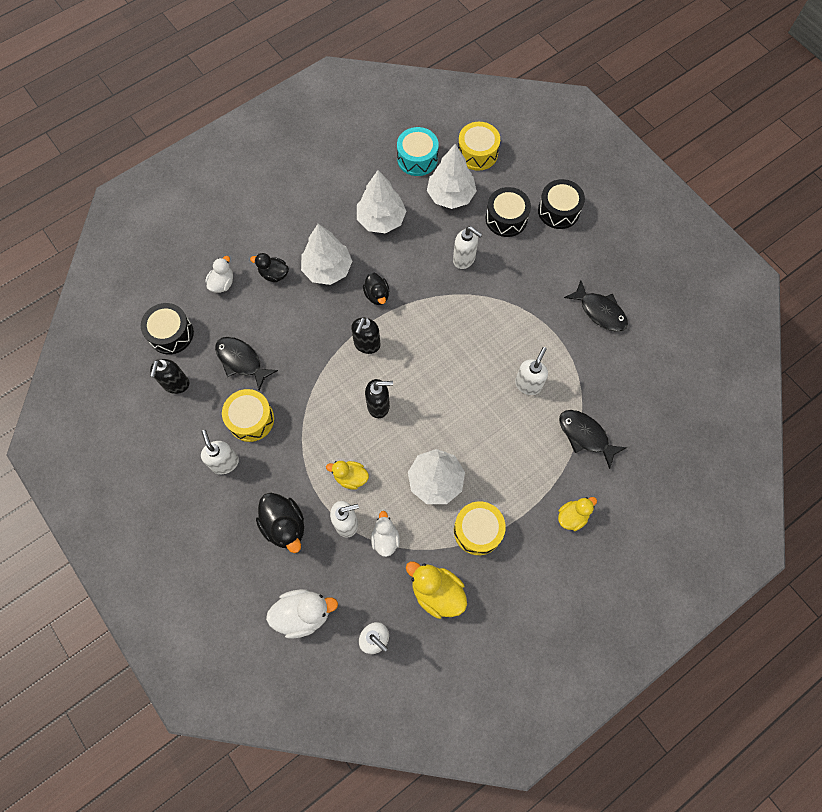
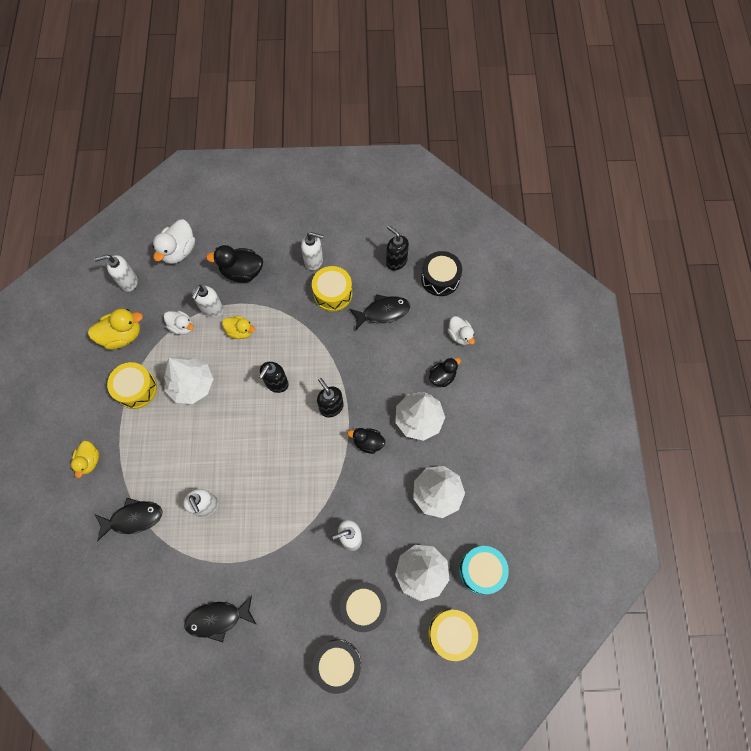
camera: 125 degrees right, 0 degrees up
(350, 477) = (240, 331): yellow duck -> yellow duck turned 60 degrees clockwise

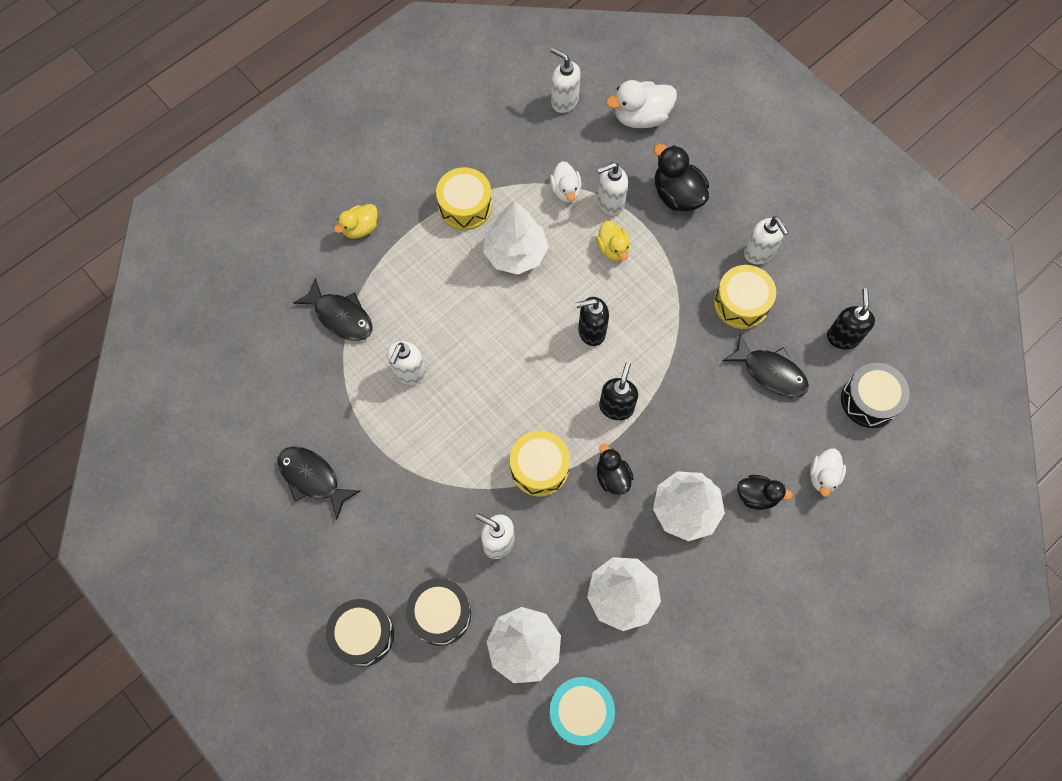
camera: 50 degrees right, 0 degrees up
(122, 335) = (505, 146): yellow duck -> none
(451, 633) = (487, 731): yellow drum -> yellow drum (539, 468)

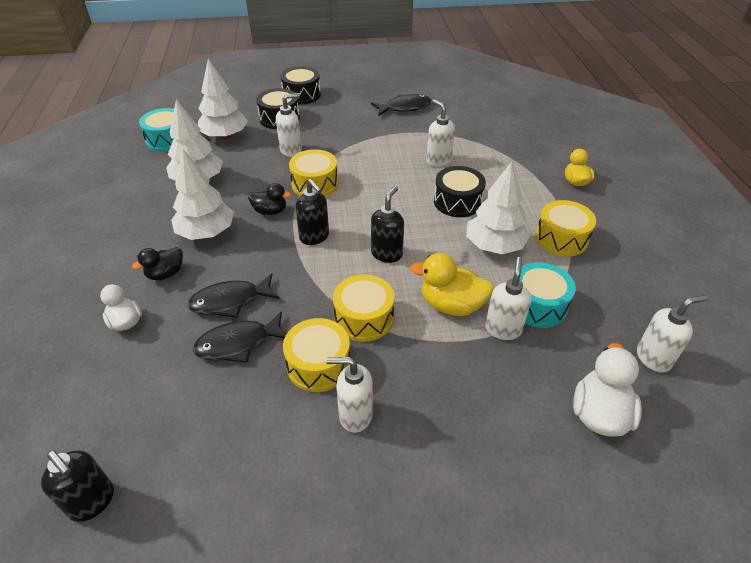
camera: 125 degrees right, 25 degrees down
(341, 316) = (506, 150): black fish -> black fish (230, 301)
(565, 190) = (537, 305): white duck -> turquoise drum
(613, 249) = (451, 305): yellow duck -> yellow duck, size x1.56
(675, 302) = (364, 318): none -> yellow drum
(677, 195) = (476, 387): black duck -> none
(843, 337) = (206, 425): black soap dispenser -> black soap dispenser (92, 502)
(869, 400) = (132, 401): black drum -> black drum (457, 202)

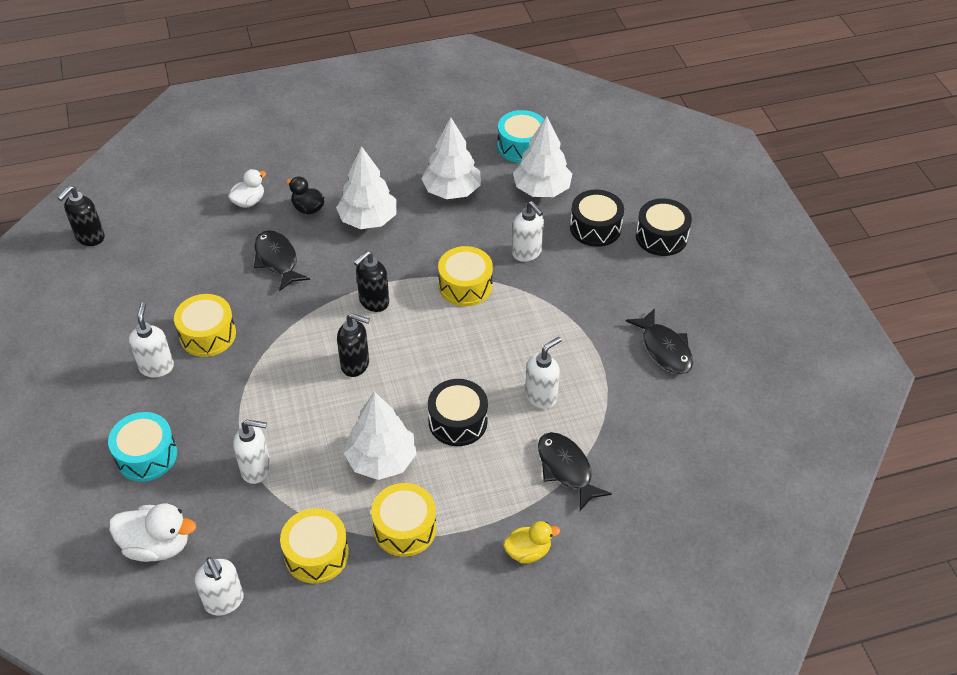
camera: 80 degrees right, 5 degrees up
(238, 344) = (228, 277): black fish -> black fish (566, 469)
(270, 211) = (410, 259): black duck -> none
(364, 318) = (264, 358): yellow drum -> yellow drum (316, 554)
(451, 305) = (286, 425): yellow duck -> none
(537, 305) = (292, 500): turquoise drum -> turquoise drum (146, 455)

